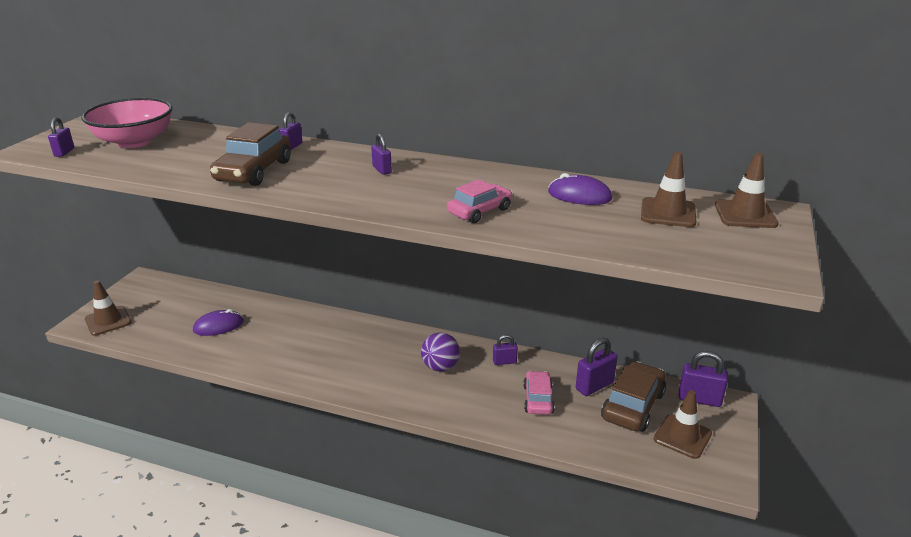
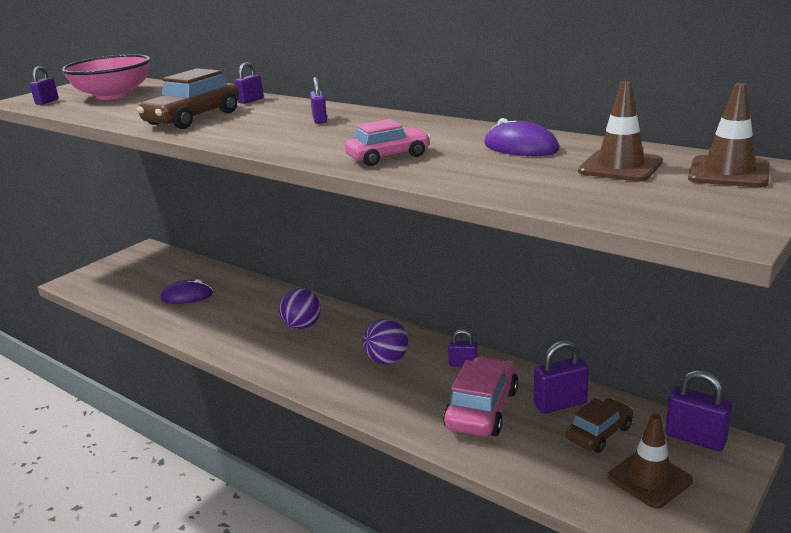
camera: 20 degrees right, 5 degrees down
(108, 321) = (94, 282): brown traffic cone -> none
(348, 344) = (302, 326): none -> purple ball
(538, 399) = (482, 409): pink car -> pink car, size x1.55
(633, 406) = (599, 433): brown car -> brown car, size x0.64

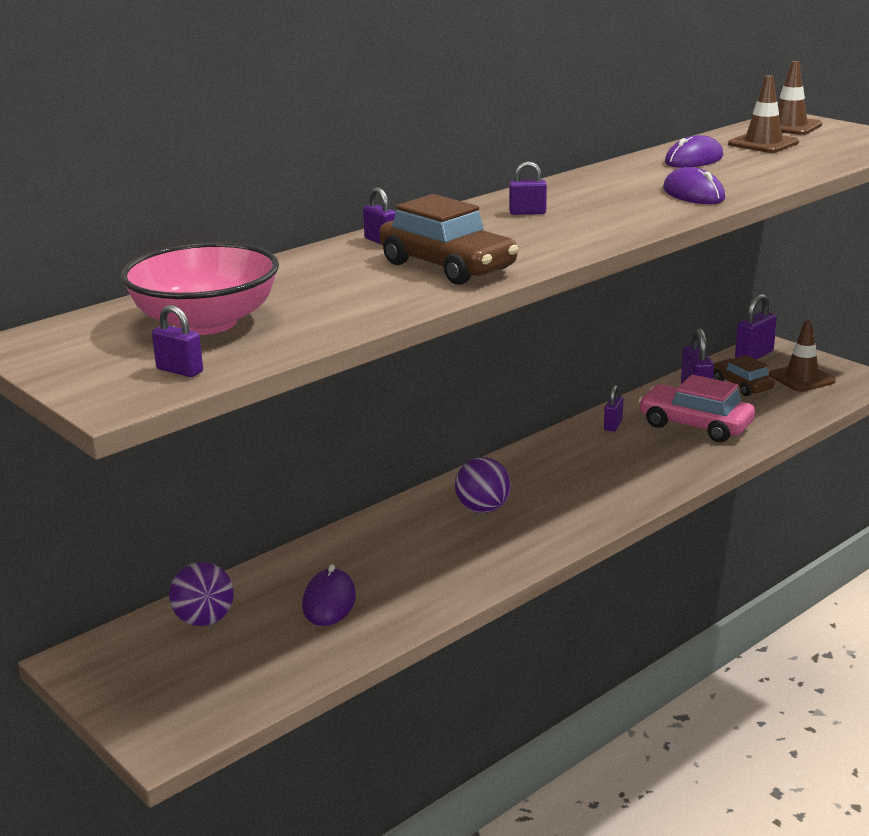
camera: 80 degrees left, 0 degrees up
(387, 360) = (589, 462): purple ball -> purple ball (204, 620)
(388, 156) = (693, 194): pink car -> purple mouse

